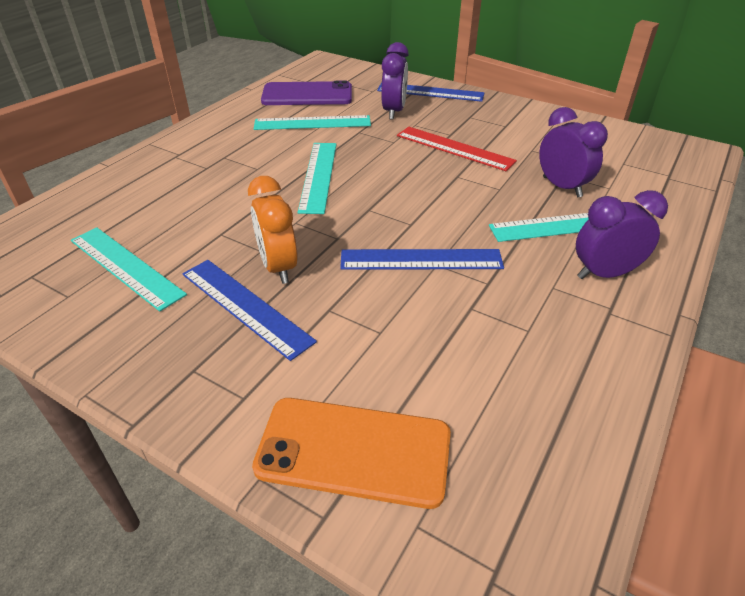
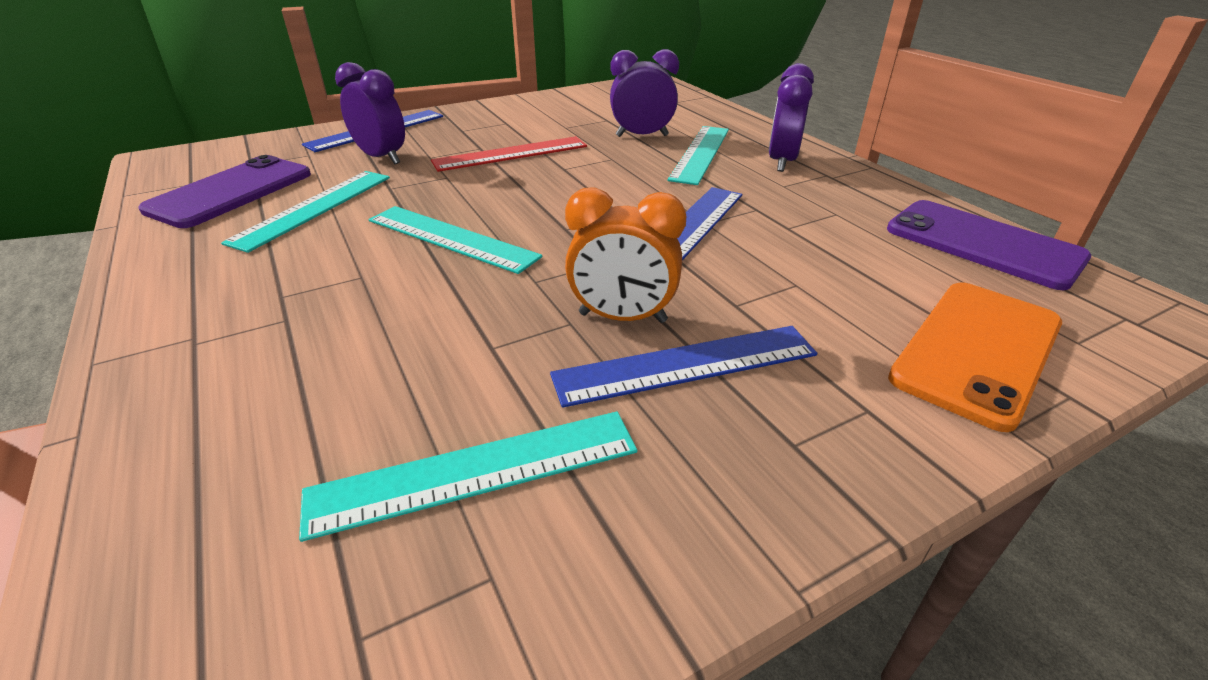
camera: 60 degrees left, 5 degrees down
(562, 442) = (982, 244): none -> purple phone

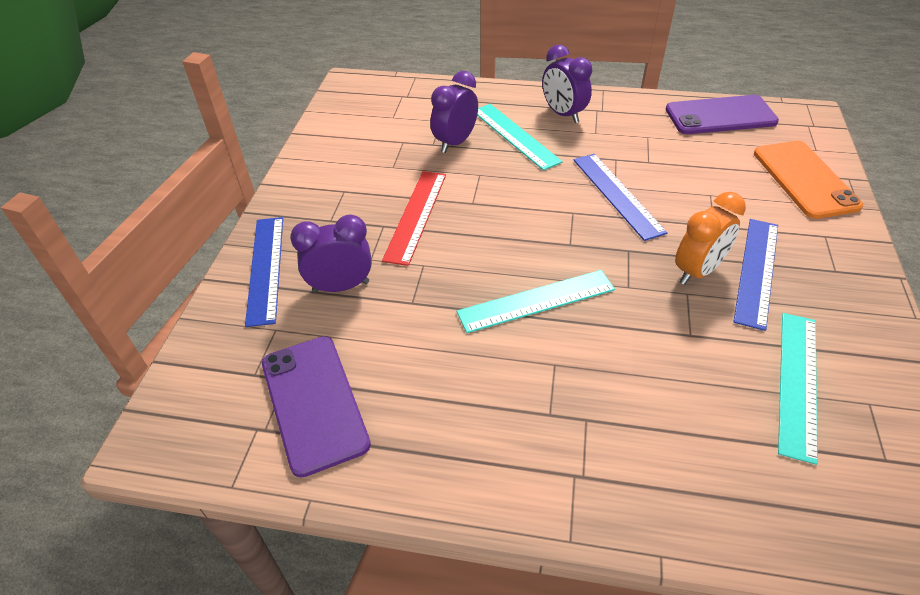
camera: 50 degrees left, 10 degrees up
(313, 208) = (408, 357): turquoise ruler -> none

